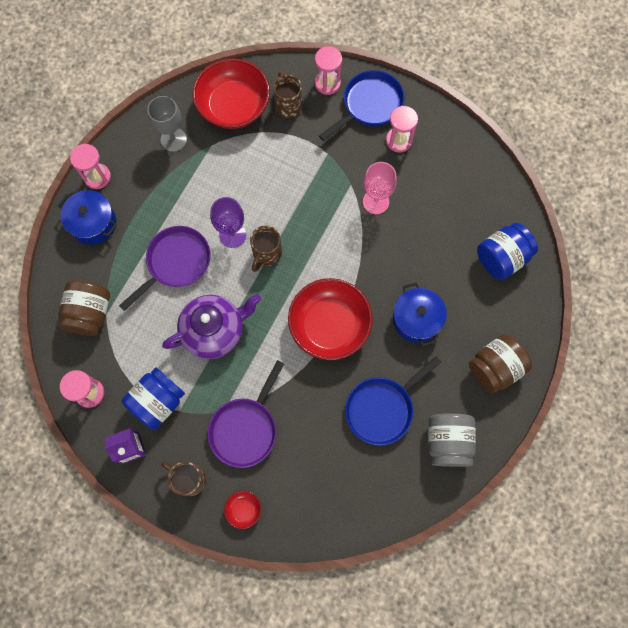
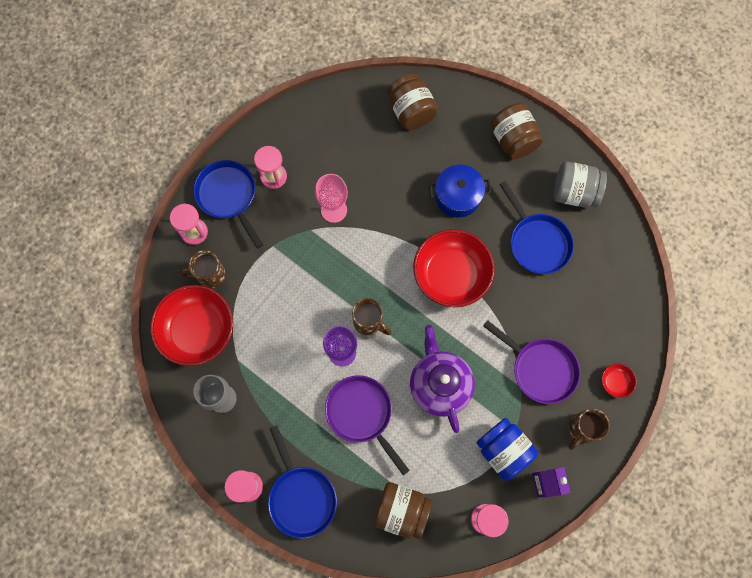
camera: 80 degrees left, 0 degrees up
(93, 223) = (301, 497): blue pot -> blue pan
(501, 258) = (411, 111): blue jar -> brown jar

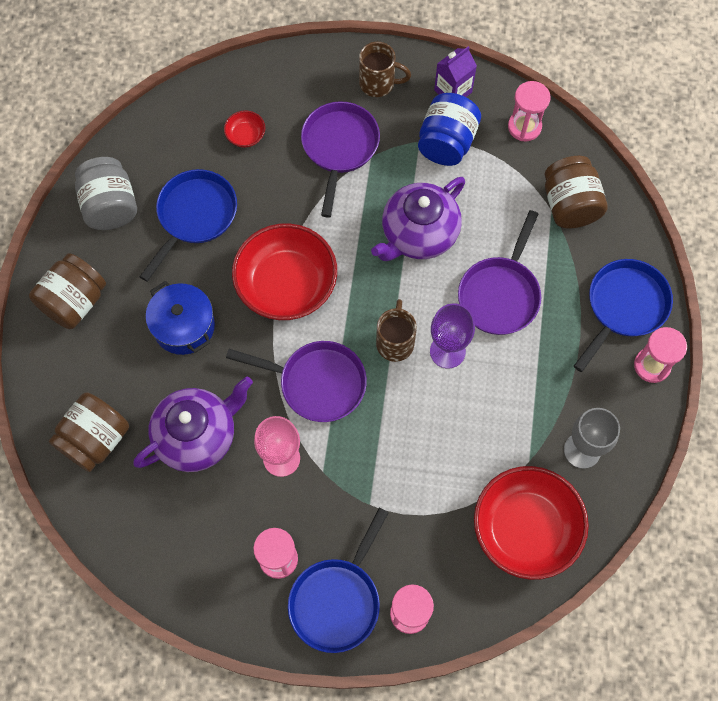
camera: 120 degrees left, 5 degrees down
(209, 275) = (451, 558): brown mug -> none
(370, 257) = (317, 383): none -> purple pan
(378, 169) = (197, 435): none -> purple teapot
(615, 382) = (310, 75): red bowl -> red bowl (245, 135)

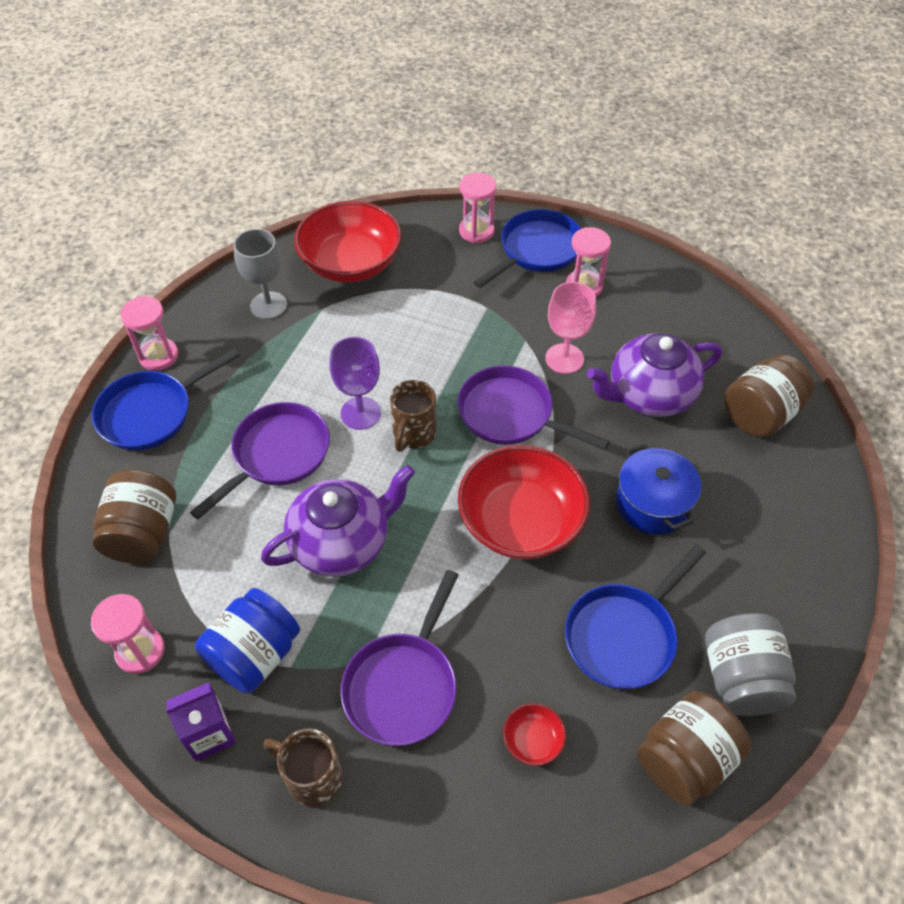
camera: 165 degrees left, 15 degrees down
(74, 302) = (788, 561): brown jar -> brown jar (685, 760)

